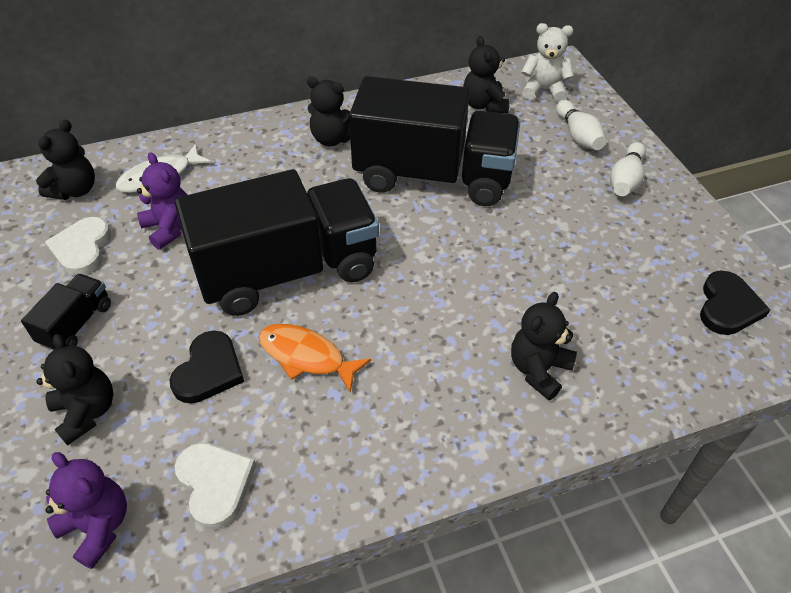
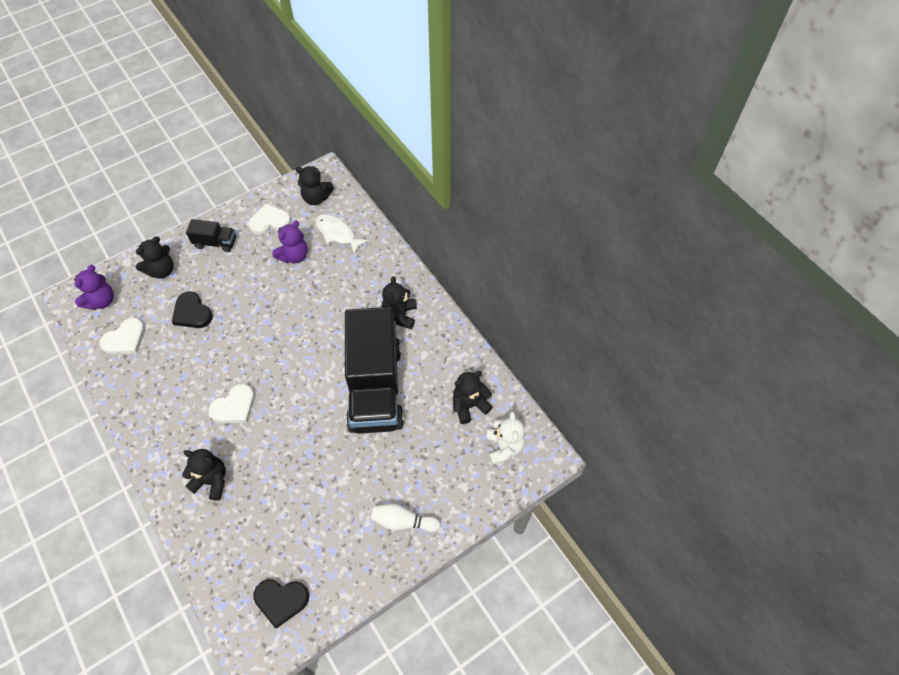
camera: 75 degrees right, 10 degrees up
(209, 370) = (192, 313): black heart -> black heart turned 45 degrees clockwise
(288, 271) = (270, 327): black truck -> none
(306, 356) = (207, 355): orange fish -> none
(416, 329) = (234, 407): none -> white heart
(578, 136) = (449, 481): white bowling pin -> none

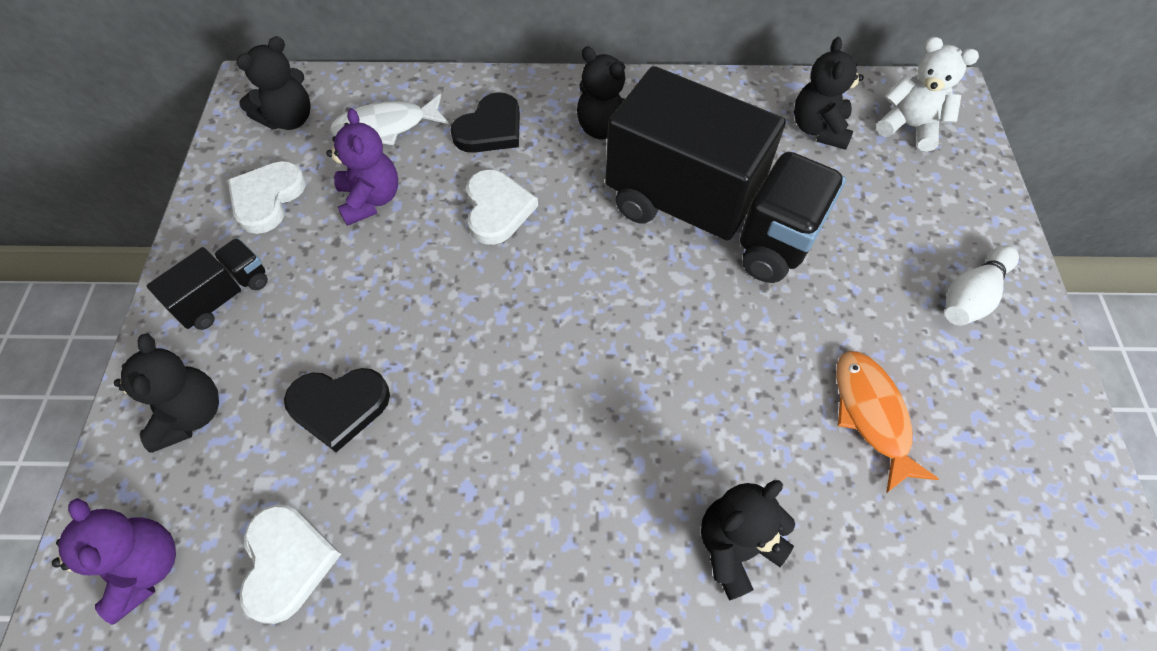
camera: 55 degrees left, 0 degrees up
(234, 407) = (602, 432): white heart -> white heart (497, 209)
(281, 600) = (1044, 543): black heart -> black heart (490, 129)
(305, 505) = (872, 415): none -> orange fish

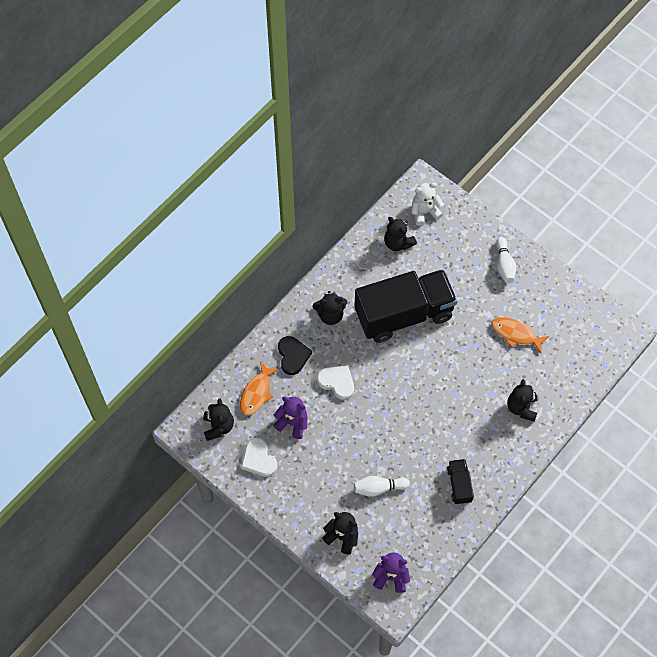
camera: 50 degrees left, 5 degrees up
(223, 296) = (296, 500): black truck -> black truck (459, 485)
(287, 562) = (423, 534): white heart -> none
(339, 406) = (379, 488): black heart -> white bowling pin
(386, 127) = (257, 393): white fish -> orange fish

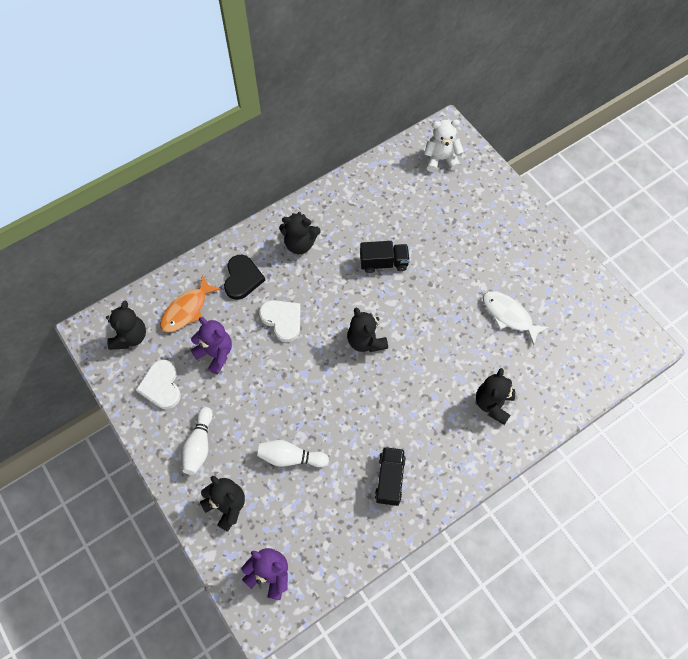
camera: 15 degrees right, 0 degrees up
(398, 243) = (401, 185): black teddy bear -> black teddy bear (366, 341)
(404, 314) = (383, 263): black truck -> black truck, size x0.42
(504, 265) = (516, 235): white bowling pin -> white bowling pin (199, 445)
(516, 334) = (509, 316): orange fish -> white fish

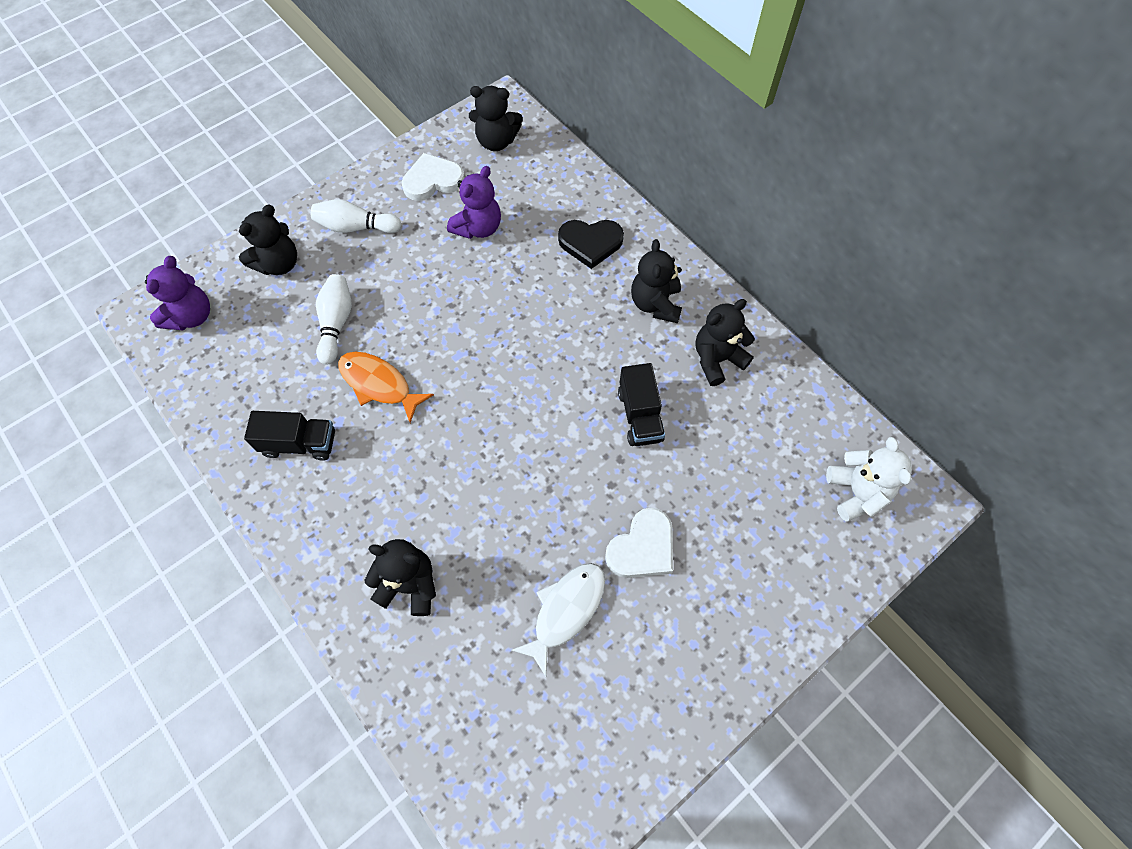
camera: 85 degrees right, 0 degrees up
(187, 310) = (538, 191): orange fish -> orange fish (379, 384)
(282, 320) = (532, 295): white heart -> white heart (642, 547)
(366, 341) = (506, 400): black teddy bear -> black teddy bear (717, 359)

